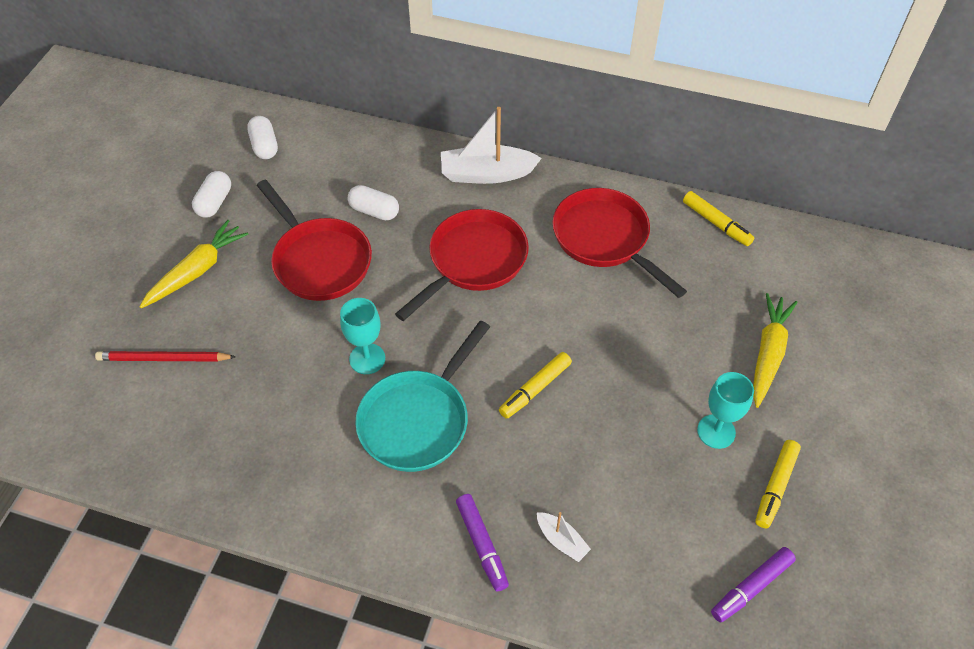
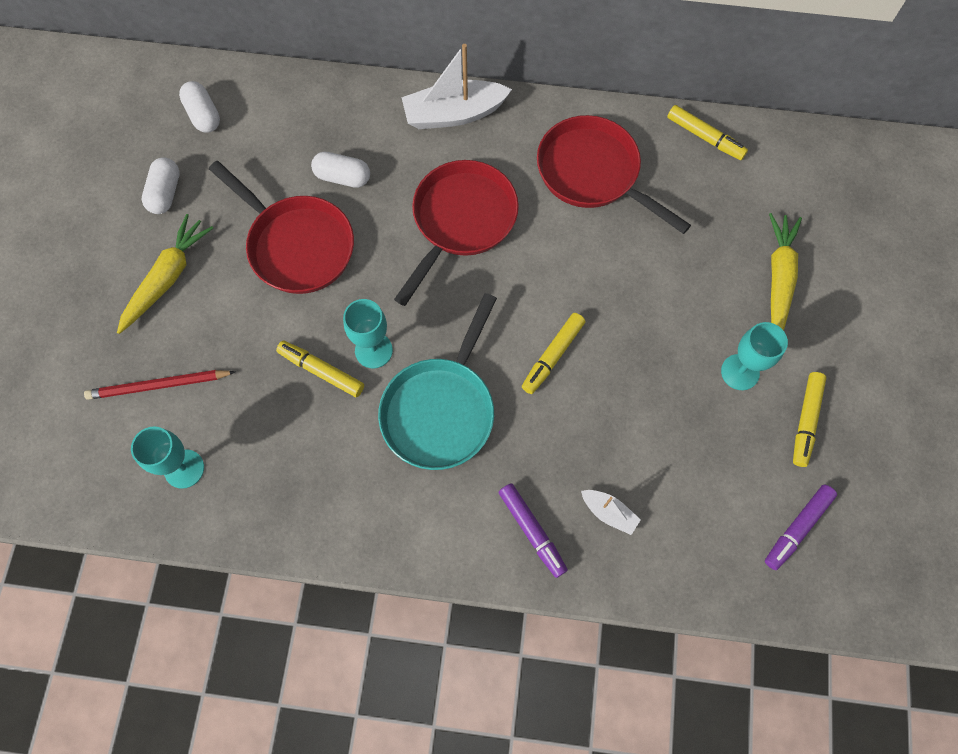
camera: 10 degrees left, 15 degrees up
(166, 434) = (184, 469): none -> turquoise goblet
(314, 369) = (321, 371): none -> yellow marker

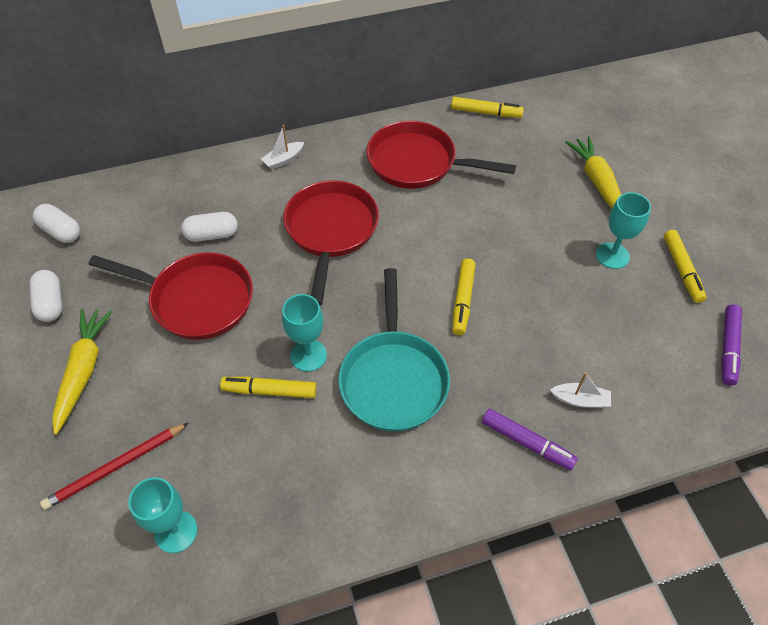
camera: 25 degrees left, 15 degrees down
(454, 114) = (283, 160): white boat -> white boat, size x0.50

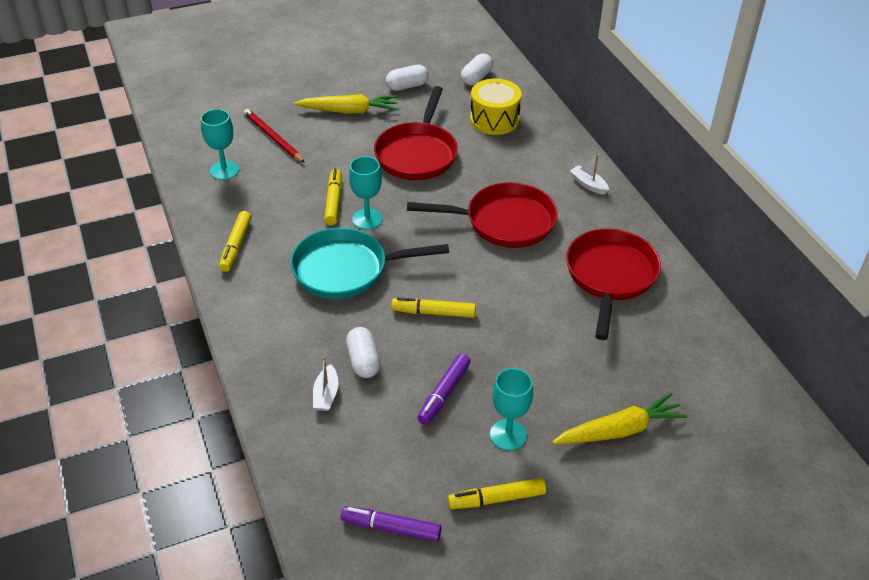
camera: 85 degrees right, 10 degrees down
(151, 222) = (494, 119): none -> yellow drum
(212, 235) = (487, 153): white capsule -> white capsule (363, 361)
(486, 113) = (710, 331): yellow marker -> yellow marker (236, 246)
(527, 443) = (283, 355): purple marker -> purple marker (444, 393)

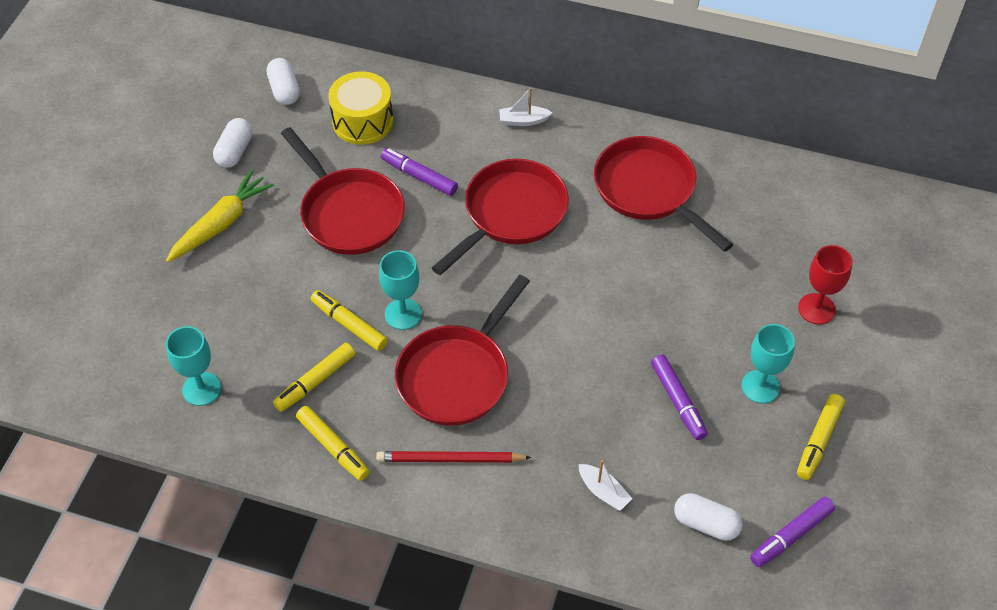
camera: 50 degrees left, 10 degrees up
(273, 138) = (194, 314): red pencil -> red pencil (451, 459)
(346, 269) = (457, 375): turquoise pan -> red pan
(363, 361) = (587, 437): white capsule -> white capsule (706, 523)
(433, 312) = (576, 344): yellow marker -> yellow marker (315, 381)
(482, 166) = (419, 176): none -> purple marker
(619, 430) = (816, 309): yellow carrot -> red goblet

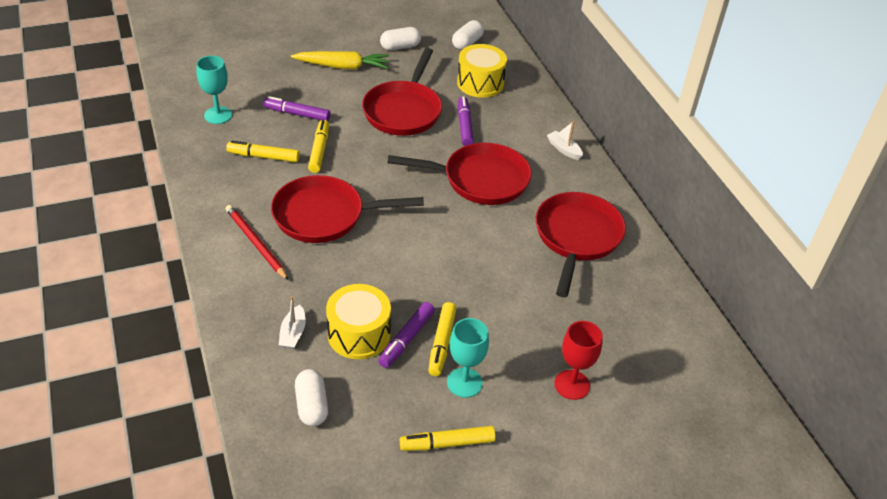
camera: 50 degrees right, 10 degrees down
(333, 447) = (221, 187): yellow marker -> yellow marker (441, 343)
(403, 314) = (349, 169): turquoise goblet -> none
(644, 436) = (359, 334): none -> yellow drum
(791, 535) = (342, 465): purple marker -> purple marker (297, 114)

